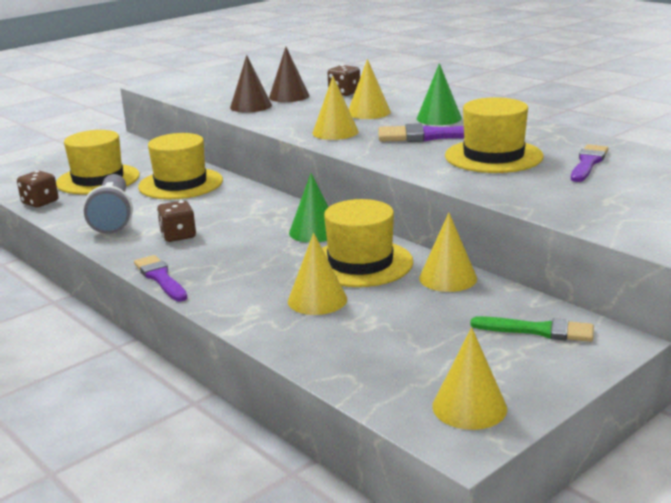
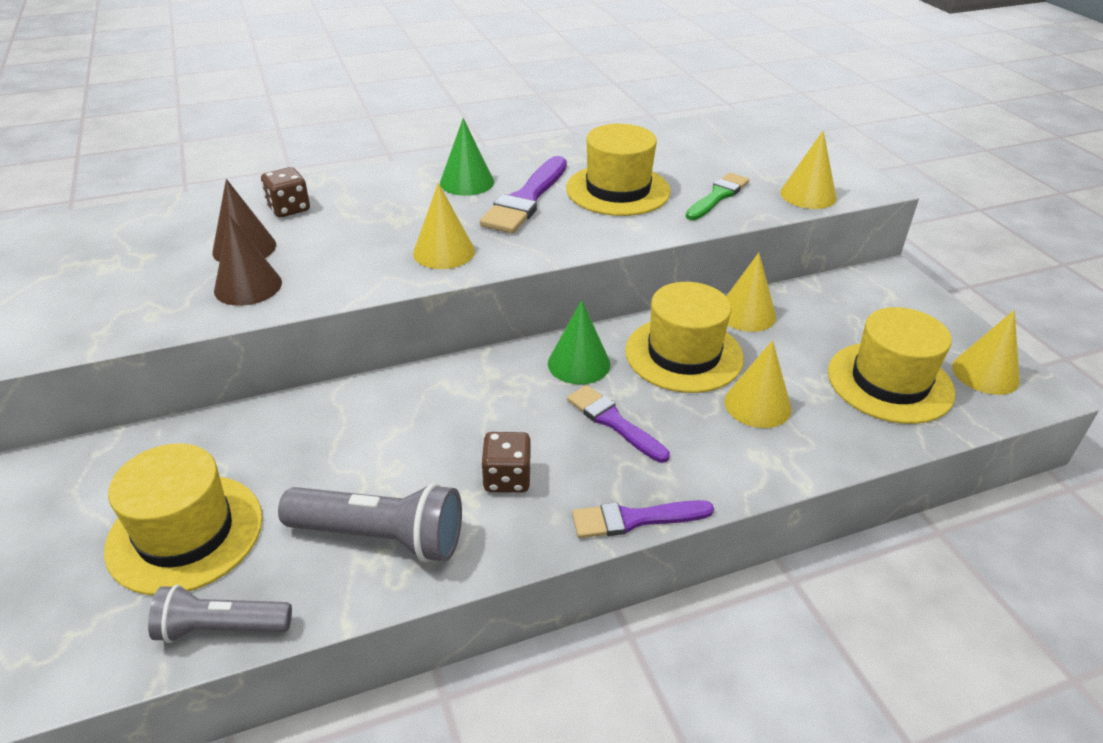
camera: 70 degrees left, 15 degrees up
(40, 202) = (221, 628): brown dice -> grey flashlight
(181, 184) = (309, 440): yellow hat -> yellow hat (889, 382)
(368, 112) = (392, 213): yellow cone -> yellow cone (808, 195)
(538, 330) = (866, 301): green brush -> green brush (718, 196)
(588, 163) = (673, 157): purple brush -> purple brush (613, 422)

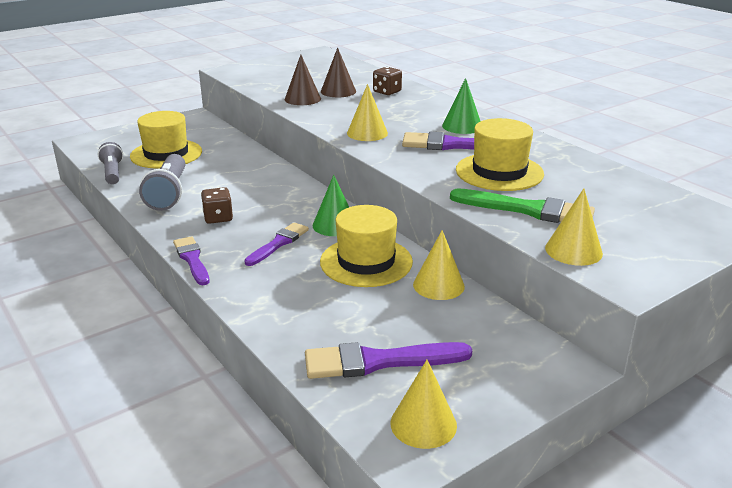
camera: 75 degrees right, 10 degrees down
(718, 196) = (528, 210): green brush -> green brush, size x1.51
(757, 405) = (319, 296): yellow cone -> none
(889, 382) = (379, 361): yellow hat -> purple brush

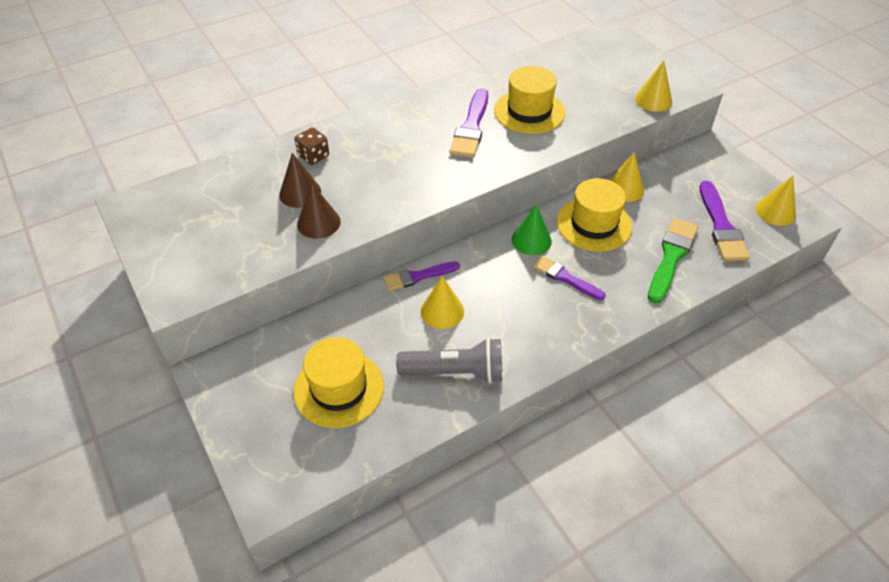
camera: 85 degrees left, 20 degrees up
(112, 173) = (388, 439): grey flashlight -> none
(192, 259) = (596, 338): purple brush -> purple brush (418, 276)
(218, 218) = (514, 324): brown dice -> none
(367, 133) = (434, 178): yellow cone -> yellow cone (442, 311)
(462, 126) = (425, 117): green cone -> none
(528, 210) = (596, 108): green brush -> green brush (671, 257)

